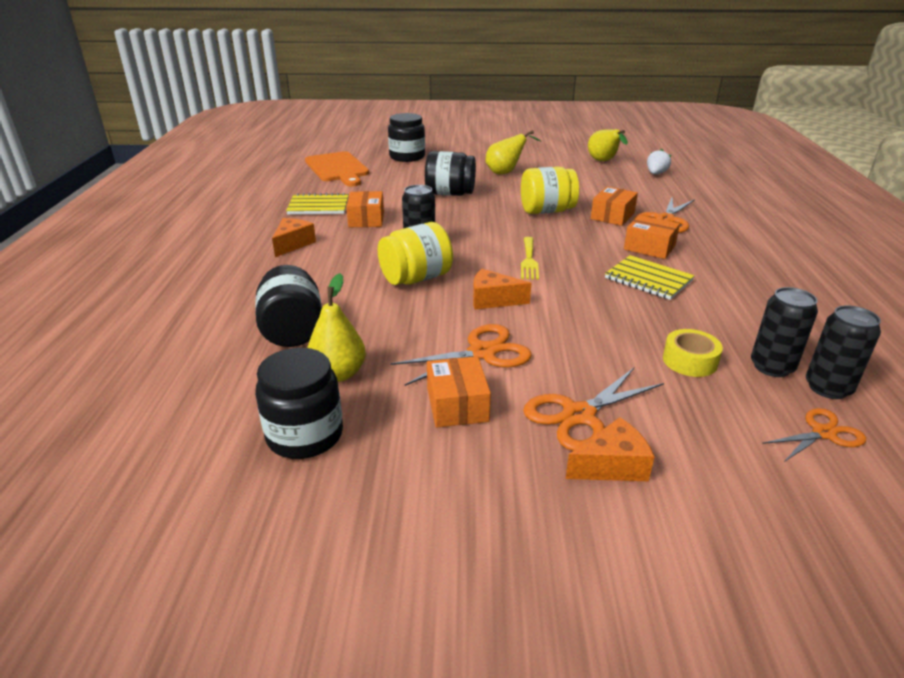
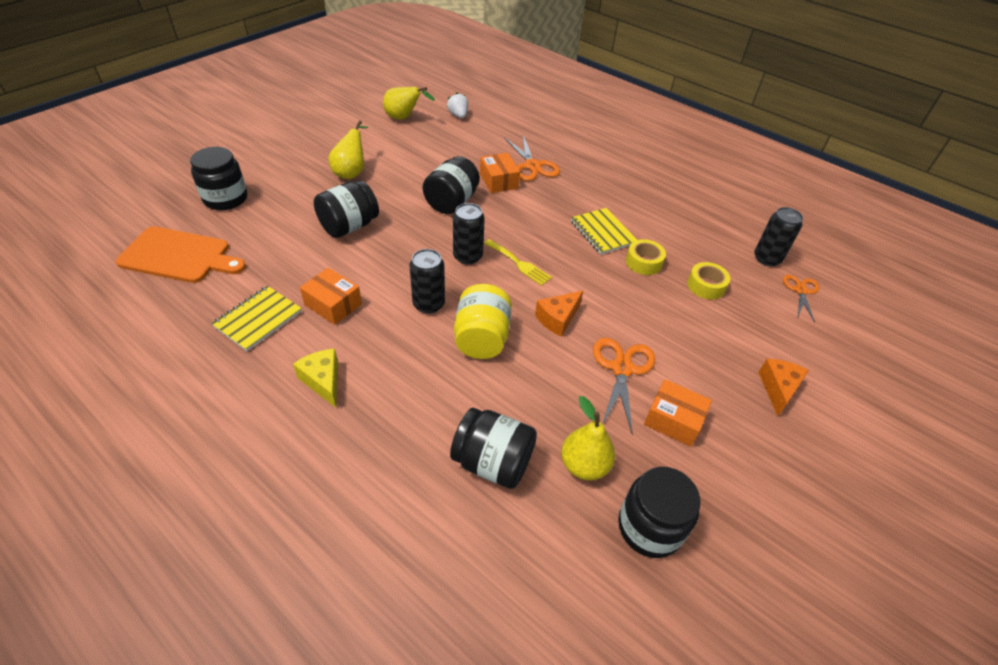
camera: 55 degrees left, 15 degrees up
(293, 244) = (323, 381): orange cheese -> yellow cheese
(547, 211) = (451, 202): yellow jar -> black jar
(579, 415) = (724, 370): orange scissors -> none
(648, 279) = (602, 232): yellow notebook -> yellow notebook turned 75 degrees clockwise
(649, 247) = (562, 201): orange box -> none
(650, 314) = (643, 262): none -> yellow tape
(772, 367) = (735, 261): black can -> black can (468, 256)

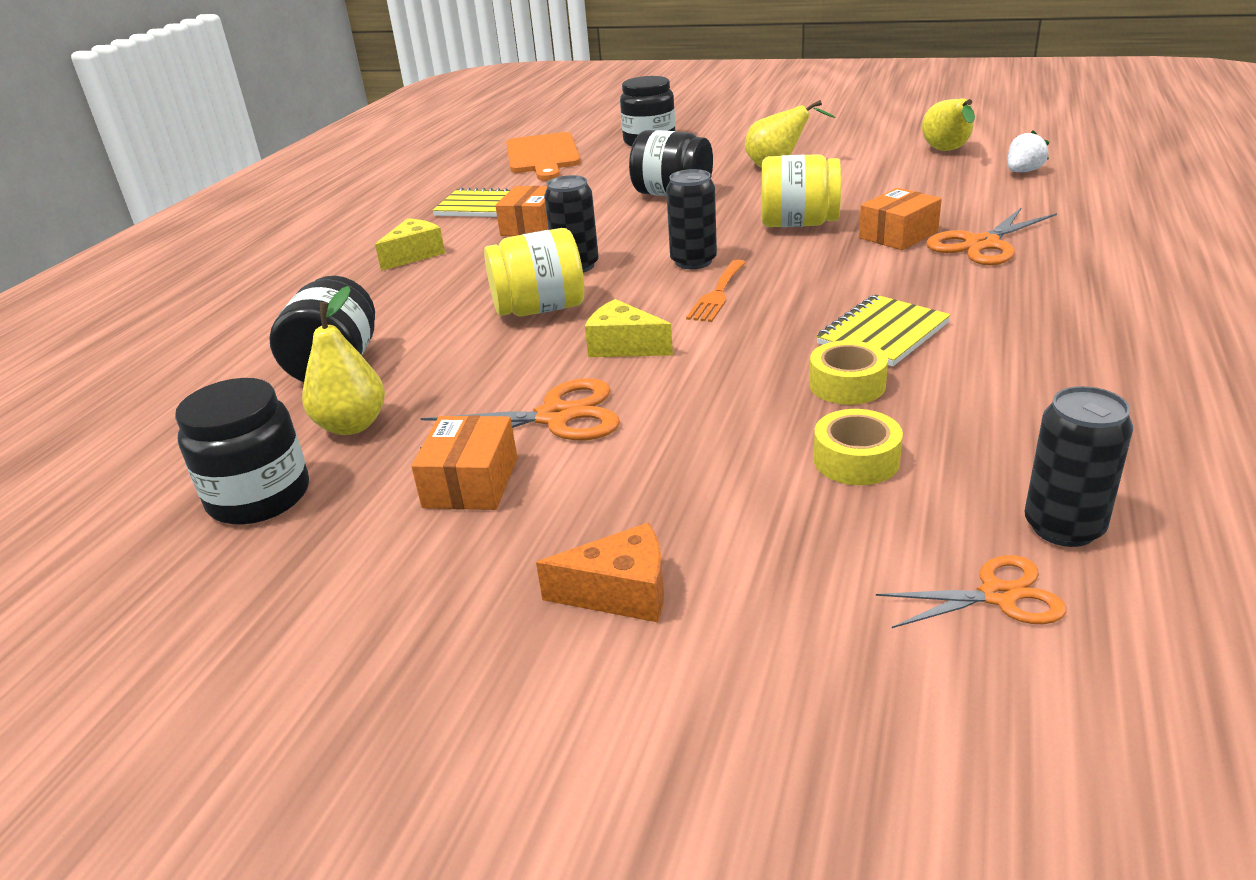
camera: 75 degrees right, 15 degrees down
(451, 202) = (798, 224): black jar -> yellow jar
(519, 263) = (717, 294): yellow fork -> orange fork
(558, 319) = (623, 346): orange cheese -> yellow cheese

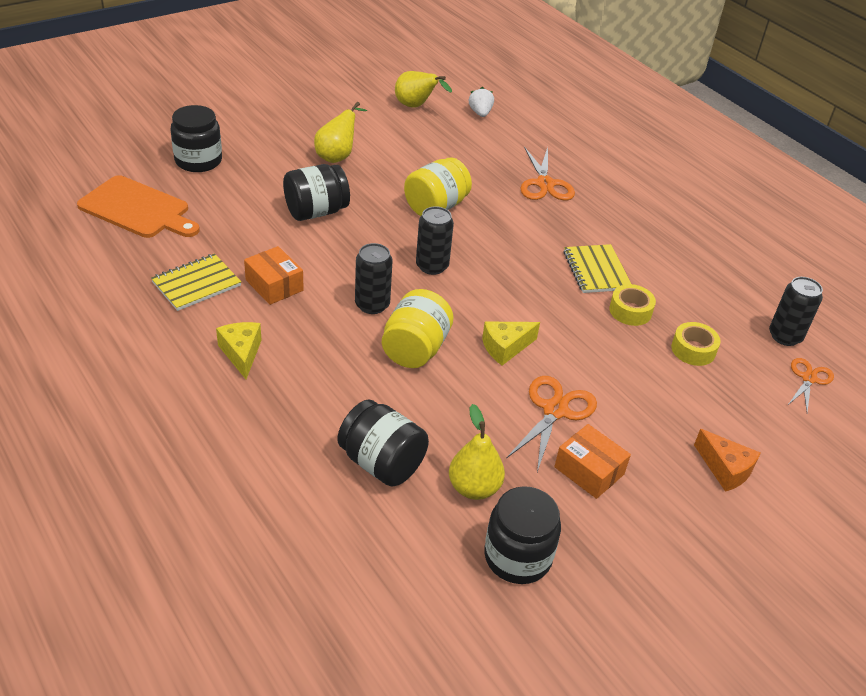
camera: 60 degrees left, 10 degrees up
(621, 593) = (725, 469): orange cheese -> orange cheese turned 105 degrees clockwise
(717, 294) = (486, 284): orange fork -> none
(898, 235) = (498, 194): orange box -> none

